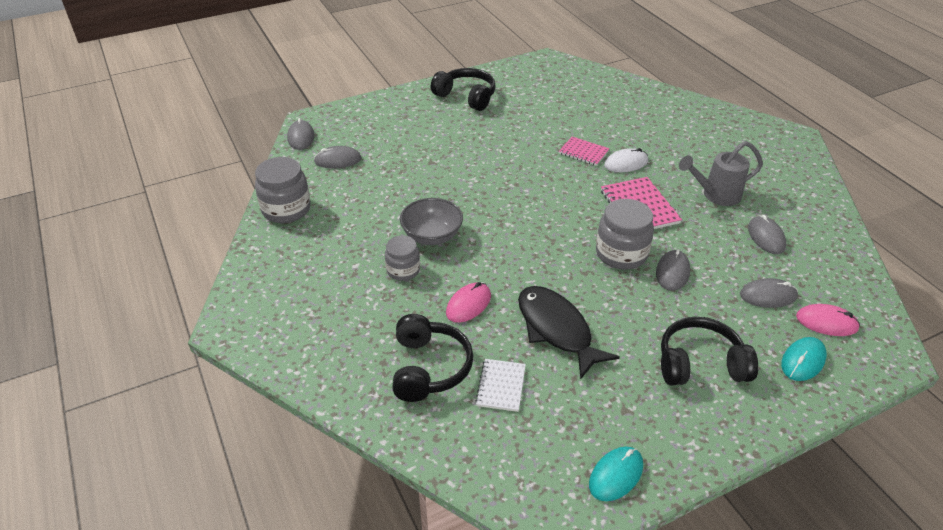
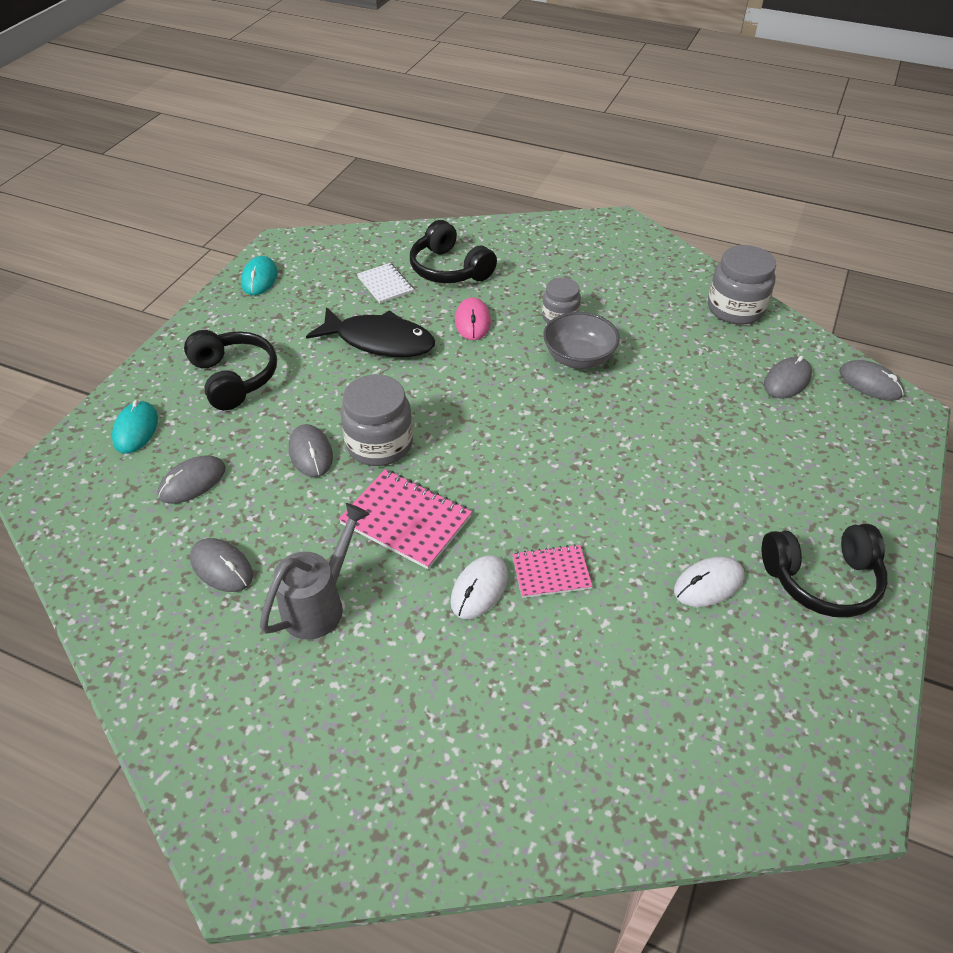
camera: 140 degrees right, 5 degrees up
(516, 117) = (708, 584): none -> white mouse
(700, 364) = (234, 378): black headphones -> black headphones turned 75 degrees counterclockwise
(826, 322) = (118, 484): pink mouse -> none

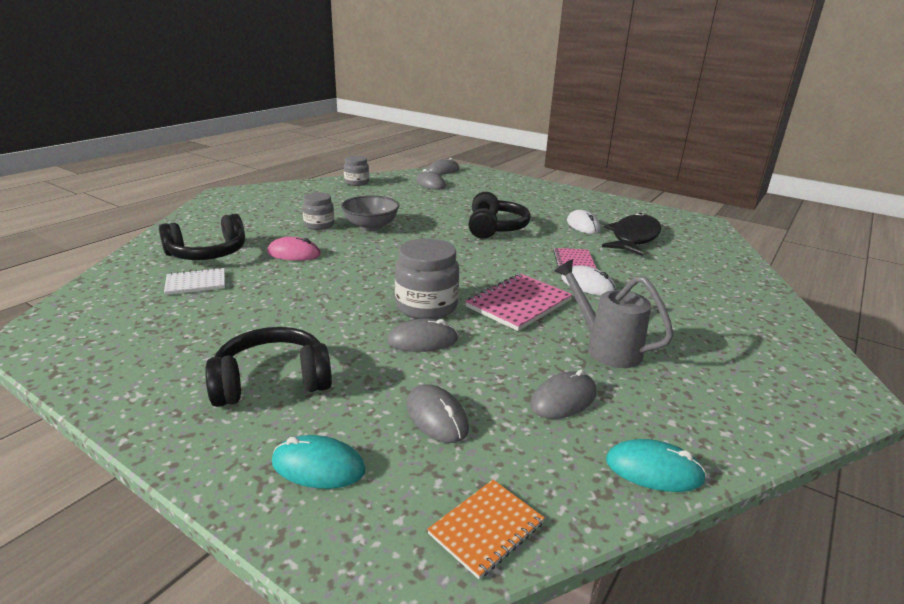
camera: 80 degrees left, 20 degrees down
(70, 527) = (486, 528): none -> orange notebook
(259, 278) = (86, 355): turquoise mouse -> turquoise mouse (654, 470)
(380, 341) = (284, 294): black fish -> black fish (633, 238)
(735, 309) = (356, 183): grey jar -> grey jar, size x0.63
(822, 579) = (580, 204): black headphones -> black headphones (495, 228)

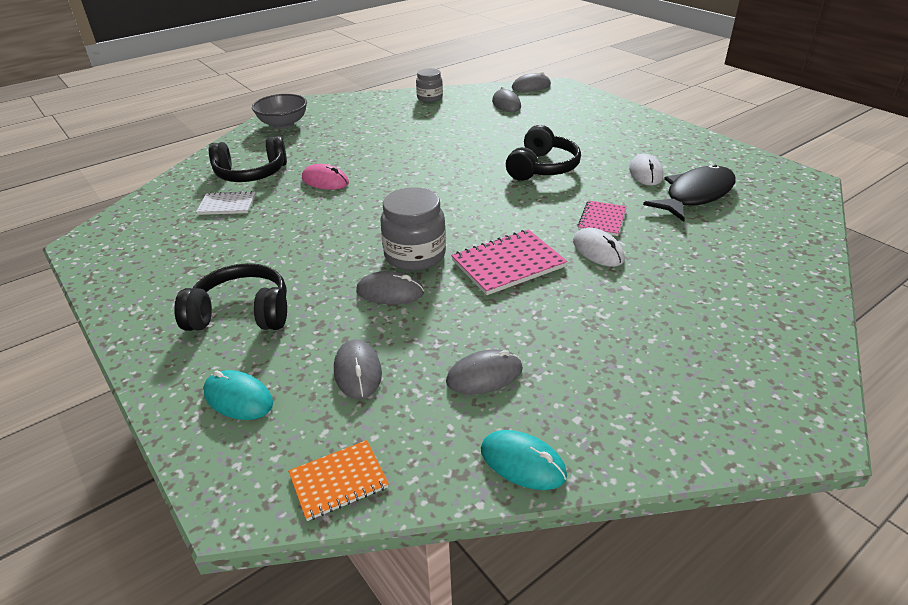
camera: 20 degrees right, 10 degrees up
(319, 225) = (365, 149): grey jar -> none
(371, 226) = (414, 155): grey bowl -> grey bowl (283, 124)
(605, 347) = (565, 327): grey watering can -> none

